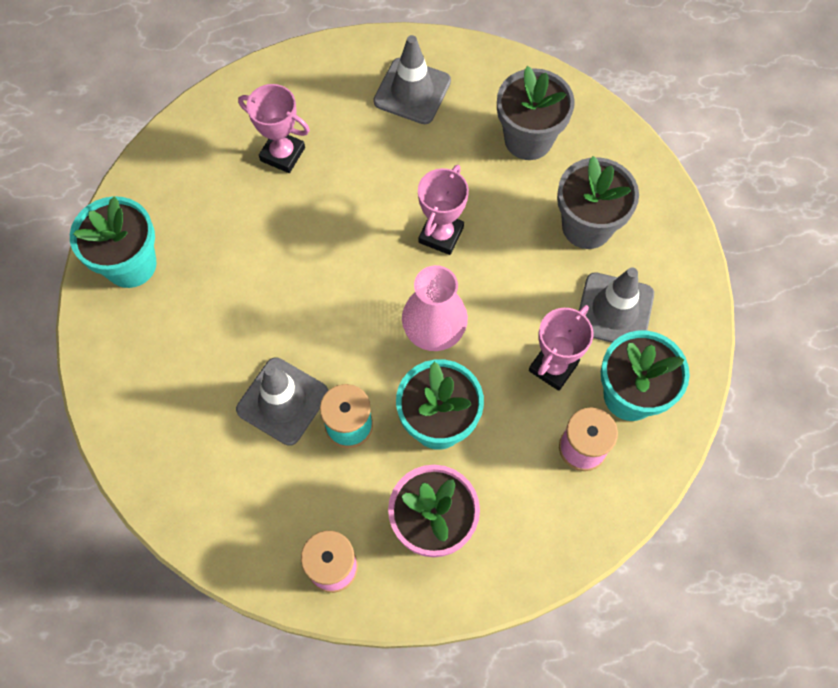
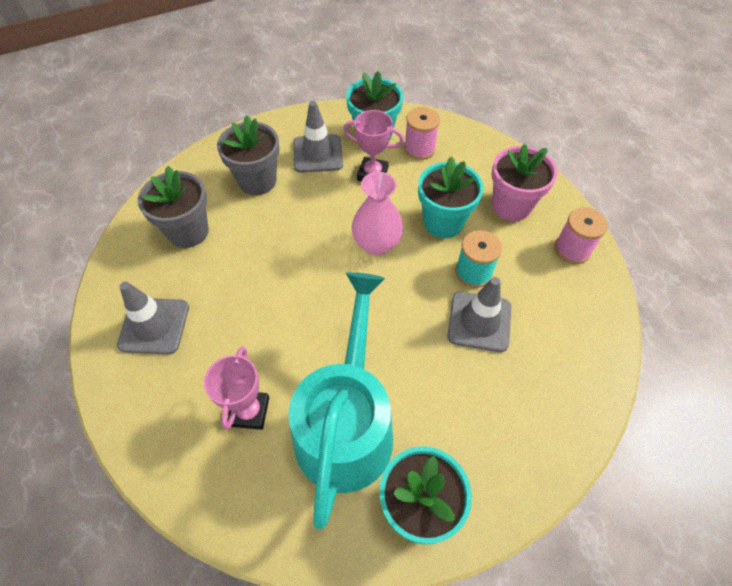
camera: 110 degrees left, 10 degrees down
(230, 230) = (346, 425): none -> turquoise watering can
(441, 235) = (294, 263): pink trophy -> none

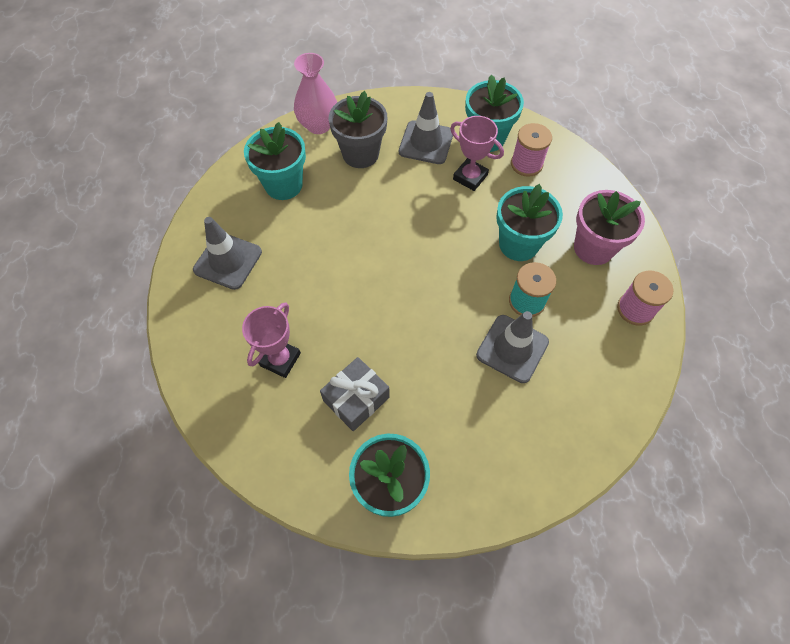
camera: 20 degrees right, 5 degrees up
(188, 231) = (283, 185): grey flower pot -> turquoise flower pot
(346, 425) = (356, 399): turquoise watering can -> grey gift
(376, 244) = (446, 246): pink vase -> pink vase (318, 125)

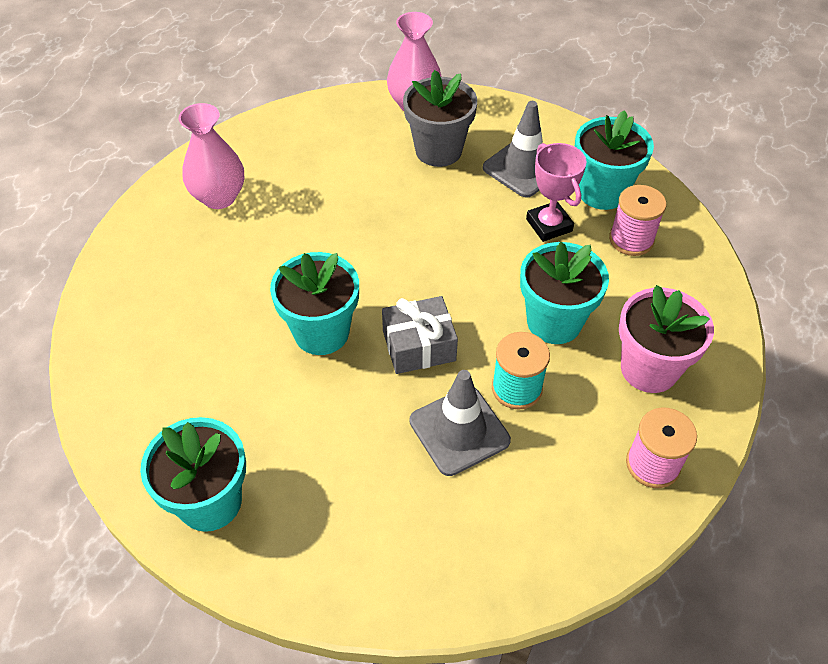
camera: 30 degrees right, 10 degrees down
(228, 261) = (219, 197): grey traffic cone -> pink vase
(280, 359) = (197, 316): pink trophy -> none
(283, 185) = (331, 148): turquoise flower pot -> turquoise flower pot (321, 332)
(356, 399) = (243, 394): grey gift -> grey gift (419, 346)

